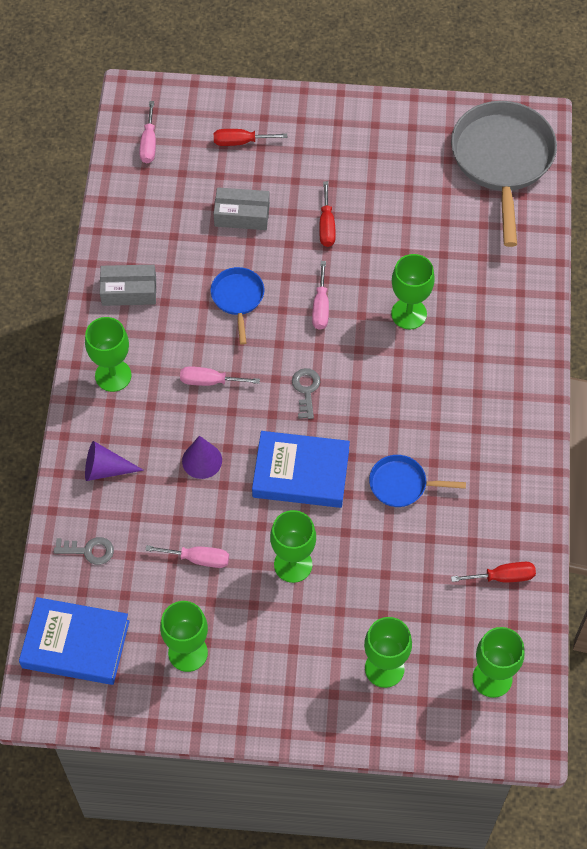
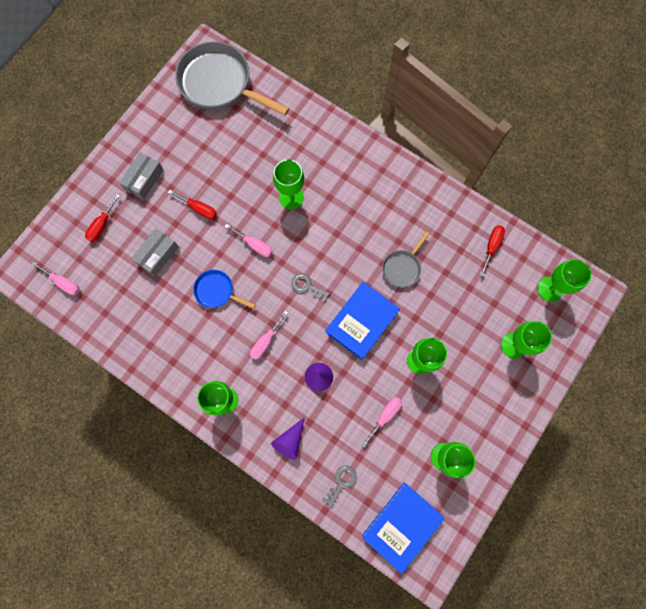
camera: 60 degrees left, 15 degrees up
(129, 291) = (168, 356): grey box -> grey box (144, 179)
(402, 484) = (402, 267): blue pan -> grey pan

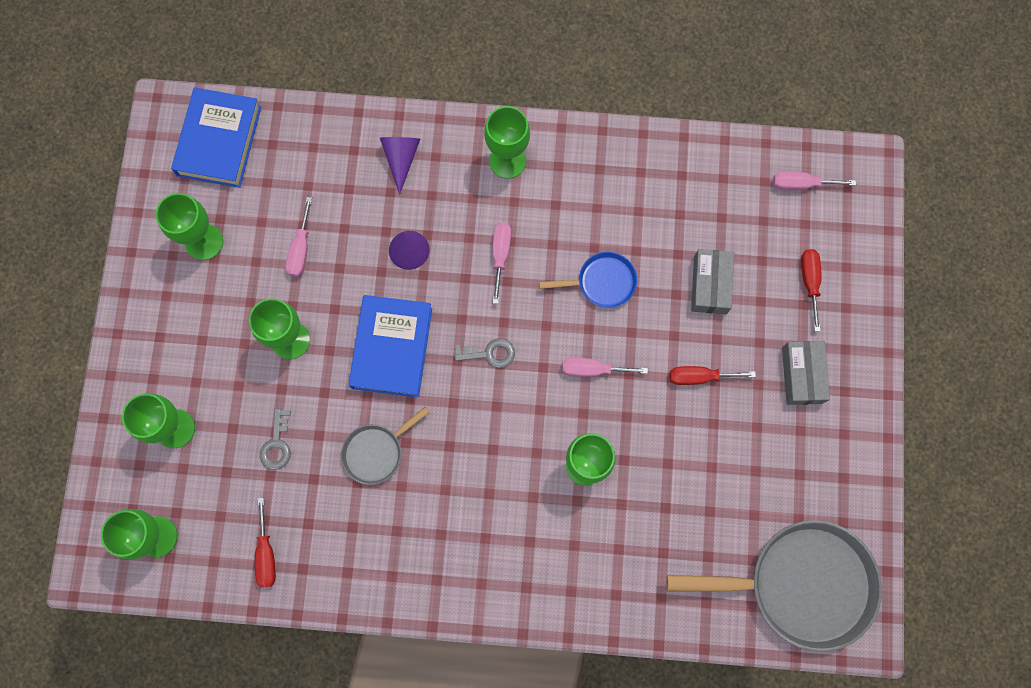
camera: 150 degrees right, 0 degrees up
(341, 482) = (314, 148): grey key -> grey key (277, 444)
(402, 267) = (376, 452): grey pan -> grey pan turned 135 degrees counterclockwise

